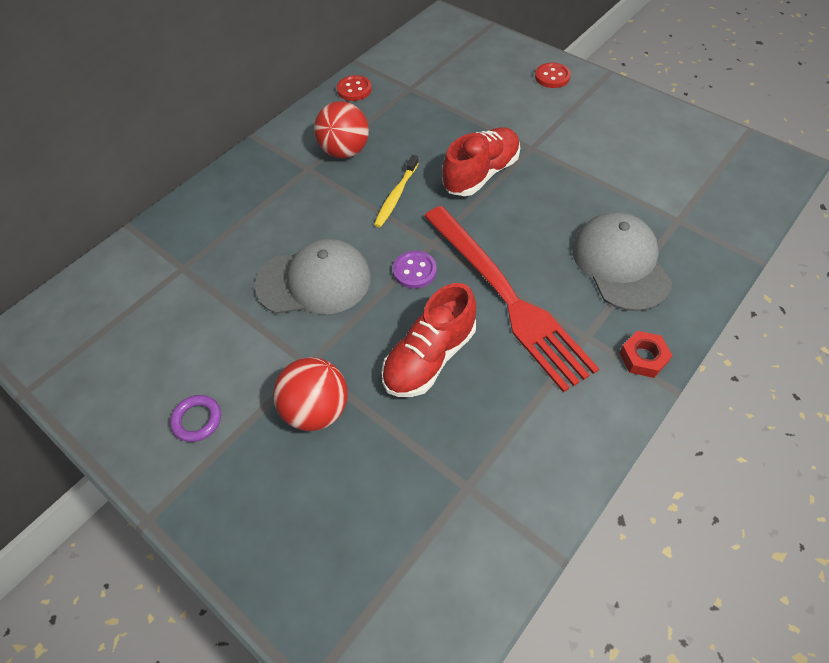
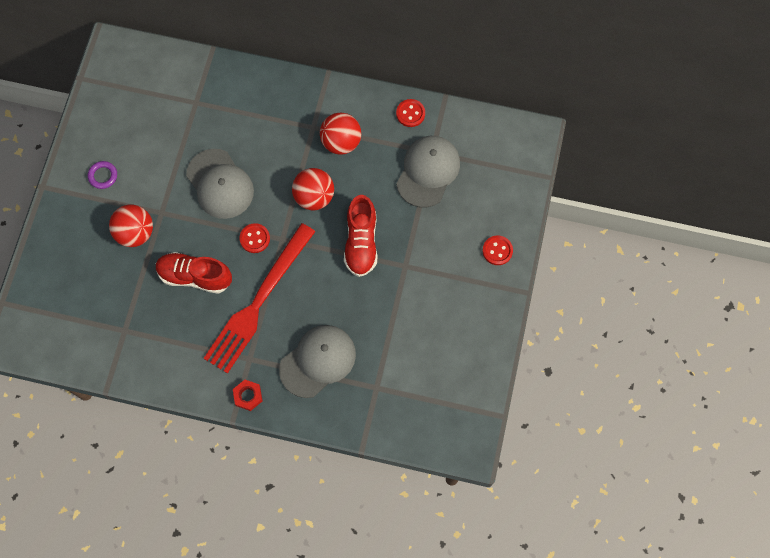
camera: 60 degrees right, 15 degrees up
(396, 196) = (314, 197): yellow toothbrush -> red ball
(414, 271) = (255, 238): purple button -> red button
(430, 97) = (428, 171): none -> grey cap
(481, 174) = (361, 242): red shoe -> red shoe turned 75 degrees clockwise

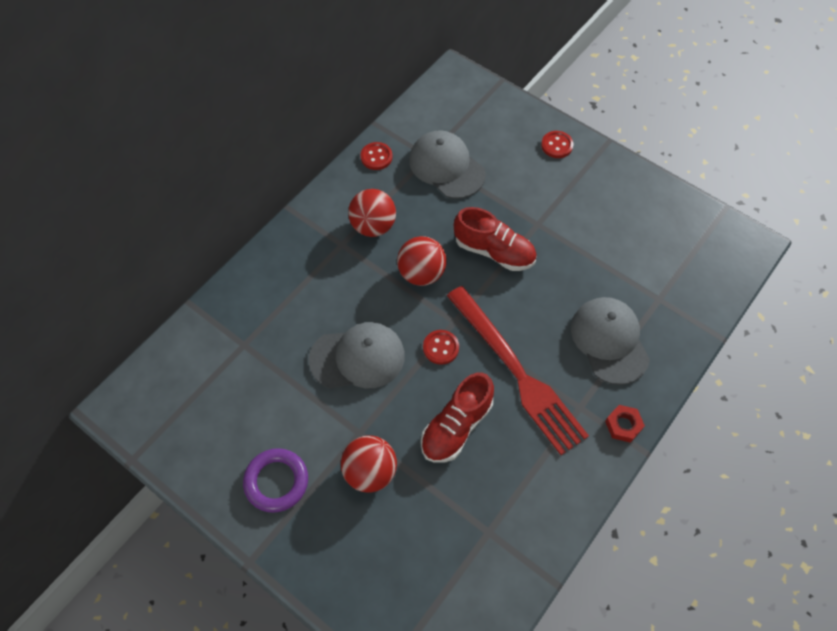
camera: 65 degrees left, 10 degrees down
(103, 176) = (276, 481): purple ring -> purple ring, size x1.65

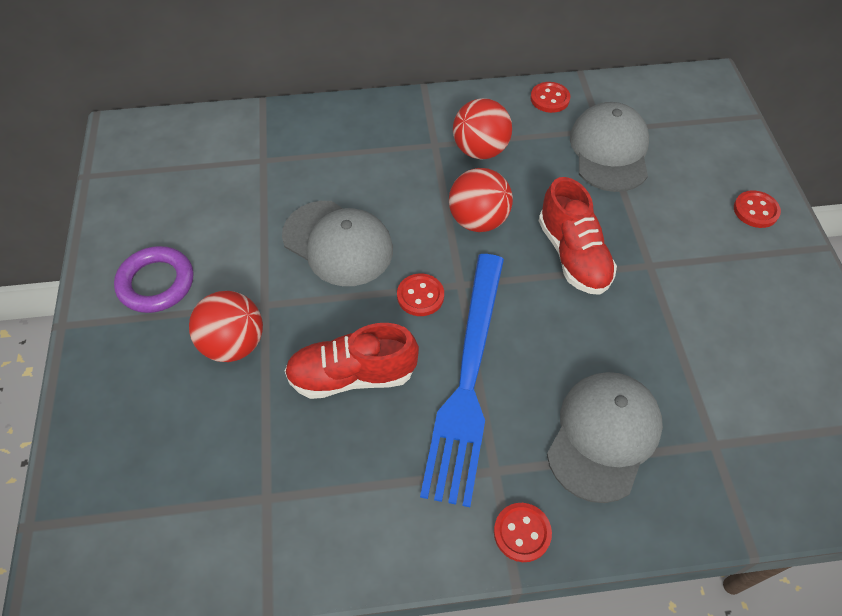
camera: 45 degrees right, 5 degrees down
(517, 372) = (468, 380): red fork -> blue fork
(623, 425) = (522, 533): red nut -> red button

